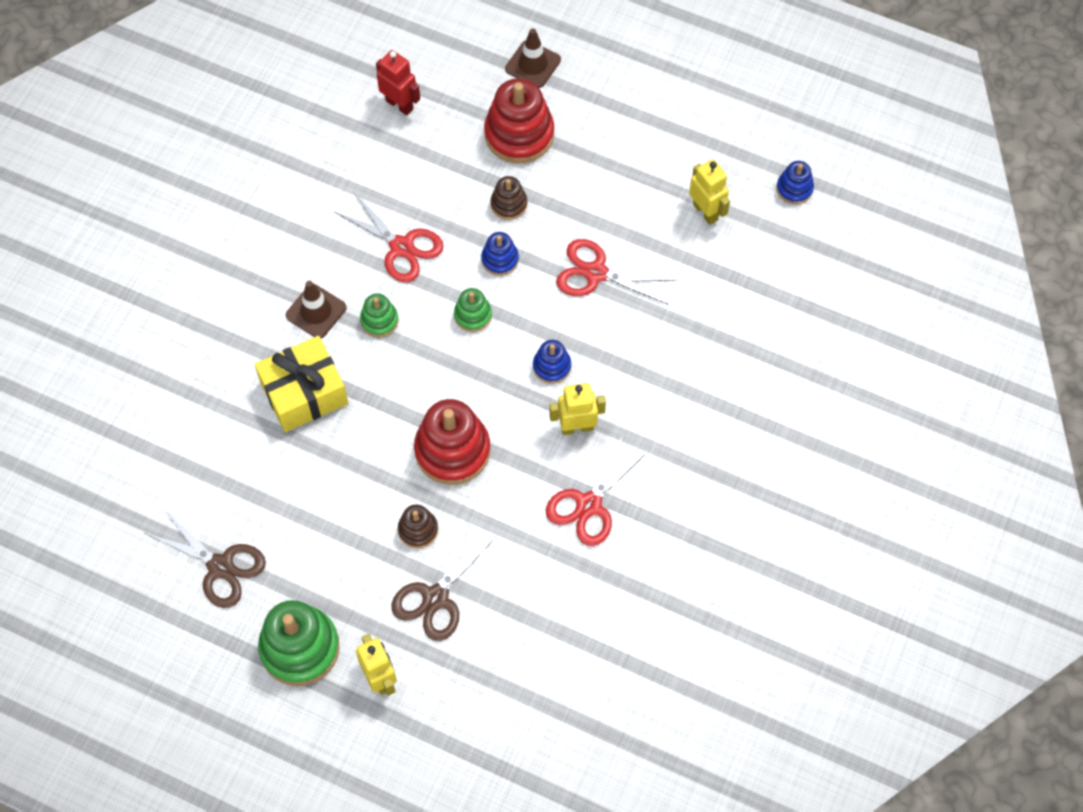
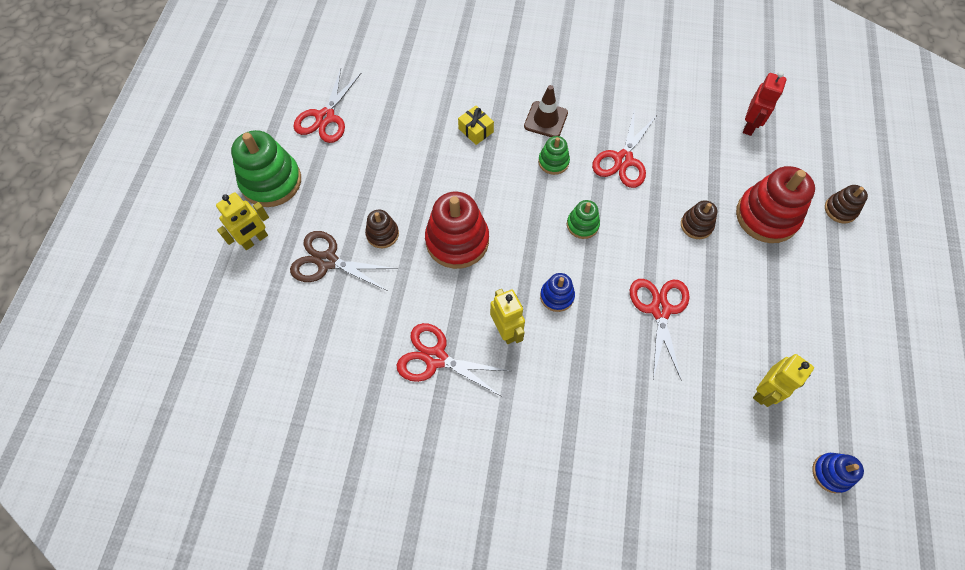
camera: 75 degrees right, 0 degrees up
(220, 567) = (325, 117): brown scissors -> red scissors
(304, 393) = (476, 130): yellow gift -> yellow gift, size x0.49
(500, 259) = (641, 231): blue stacking toy -> none
(533, 64) = (840, 209): brown traffic cone -> brown stacking toy

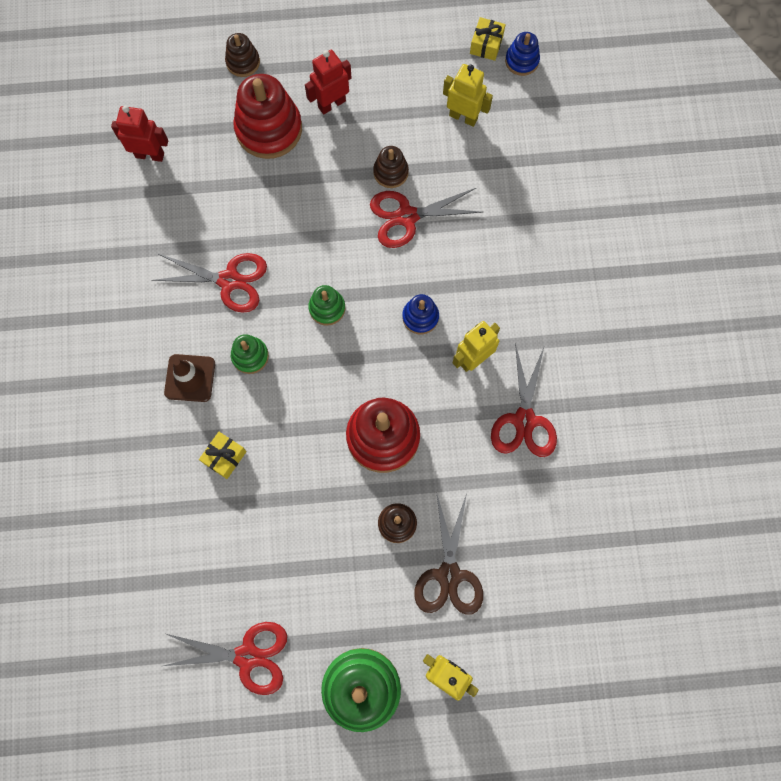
camera: 105 degrees left, 10 degrees up
(696, 225) = (297, 195): brown stacking toy -> brown stacking toy (391, 172)
(789, 273) = (331, 104): none -> red robot
(854, 440) = (486, 45): none -> yellow gift

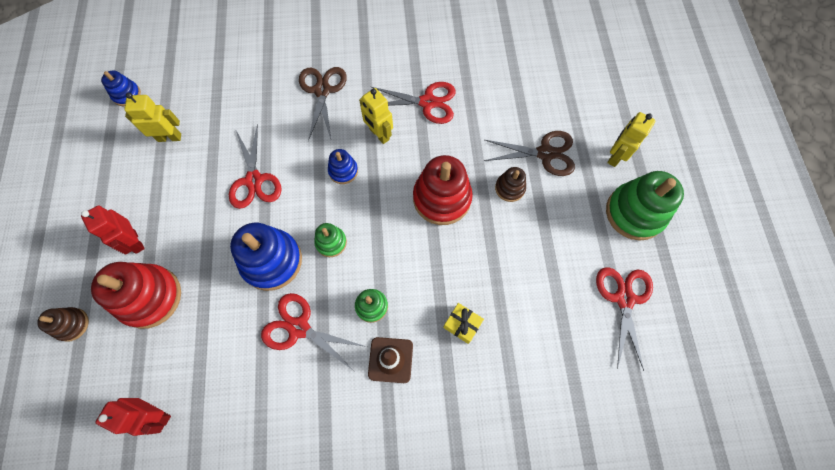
camera: 90 degrees left, 5 degrees down
(150, 155) = (156, 415): red robot -> red robot turned 75 degrees counterclockwise
(229, 281) = (299, 328): red scissors -> red scissors turned 75 degrees counterclockwise
(306, 246) = (271, 261): none -> blue stacking toy
(391, 172) = (211, 193): brown stacking toy -> none
(463, 117) = (169, 137): yellow robot -> yellow robot turned 60 degrees clockwise
(486, 45) = (105, 119): yellow gift -> none
(537, 285) = (322, 90): none -> brown scissors

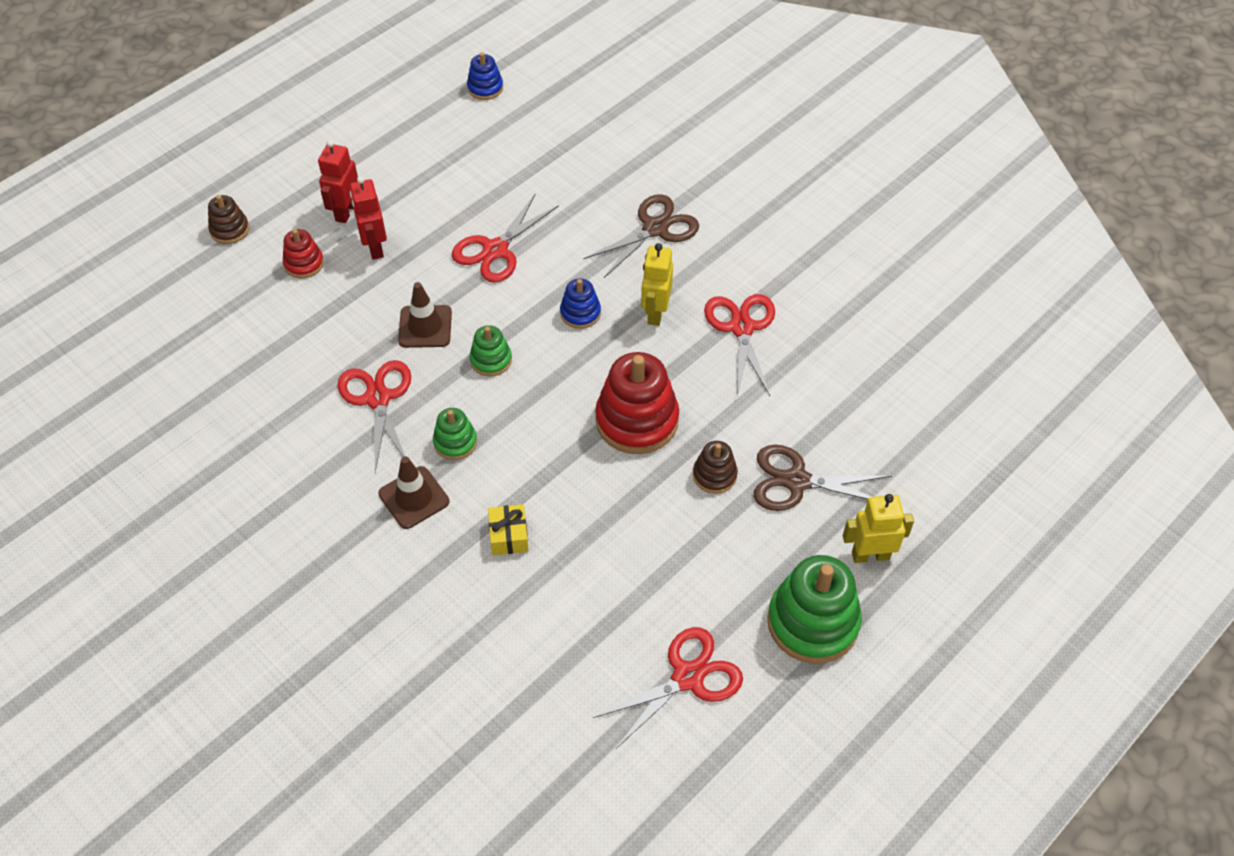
camera: 50 degrees right, 15 degrees down
(150, 297) = (304, 263): red stacking toy -> red stacking toy, size x0.52
(156, 415) = (203, 352): red robot -> red robot (374, 247)
(169, 137) = (474, 153): yellow robot -> none
(271, 261) = (425, 327): blue stacking toy -> brown traffic cone
(428, 102) = (742, 327): red scissors -> red scissors turned 150 degrees counterclockwise
(545, 153) = (796, 481): brown scissors -> brown scissors turned 135 degrees clockwise

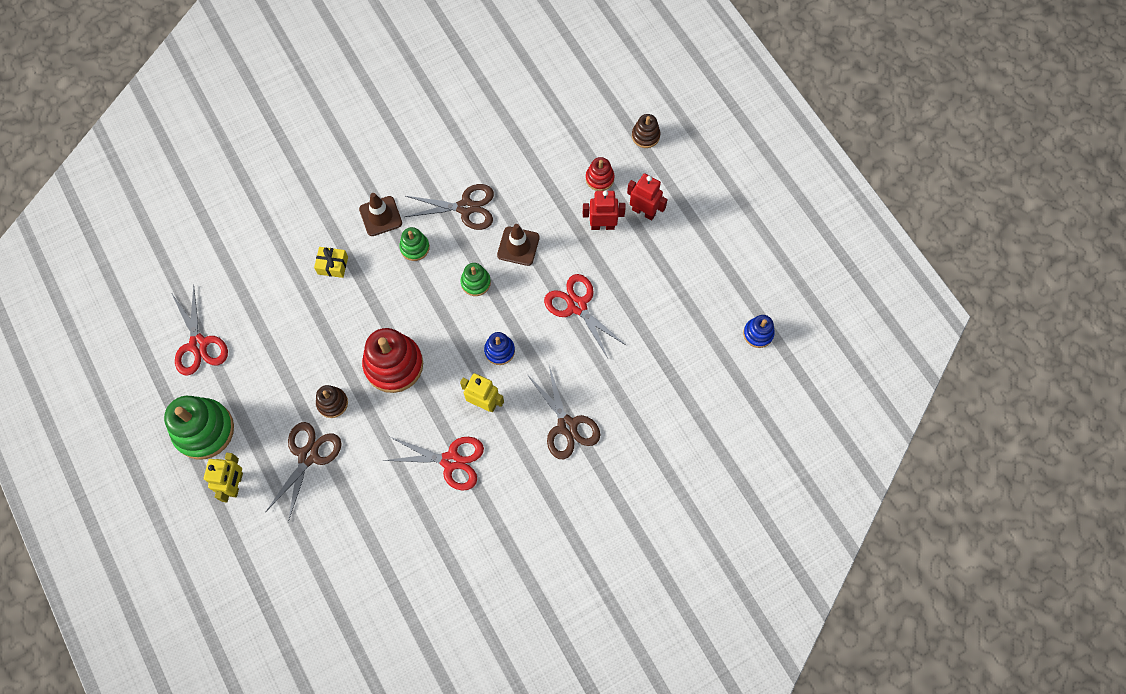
camera: 105 degrees right, 15 degrees up
(378, 398) = (466, 207): red scissors -> brown scissors

